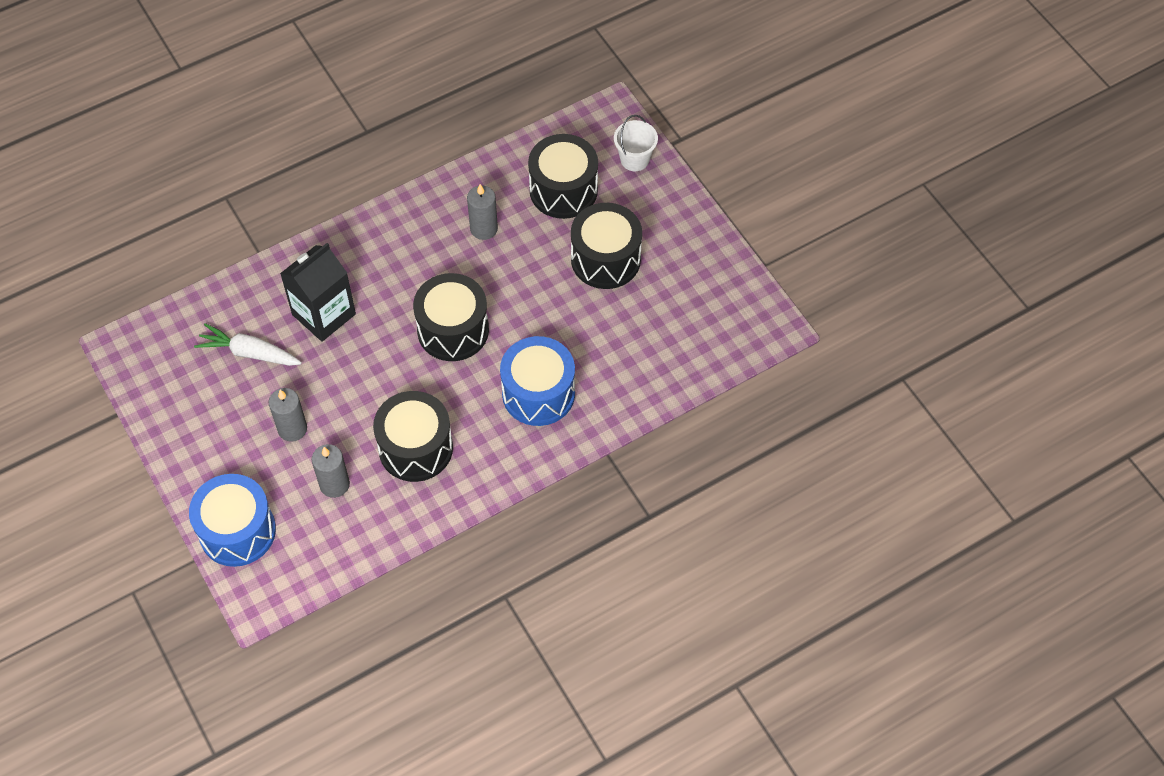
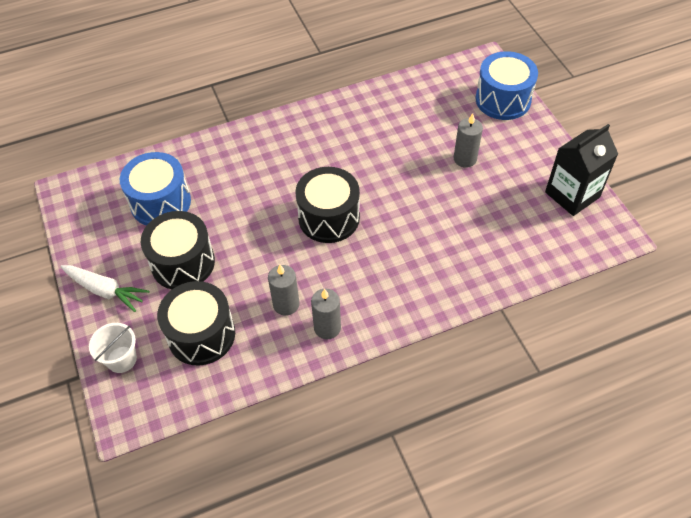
camera: 170 degrees left, 5 degrees down
(249, 353) = (503, 218): white carrot -> white carrot (105, 290)
(324, 314) = (439, 242): black carton -> black carton (572, 195)
(334, 484) = (432, 120): grey candle -> grey candle (327, 328)
(415, 448) = (370, 137): black drum -> none
(538, 393) = (269, 164): blue drum -> blue drum (160, 202)

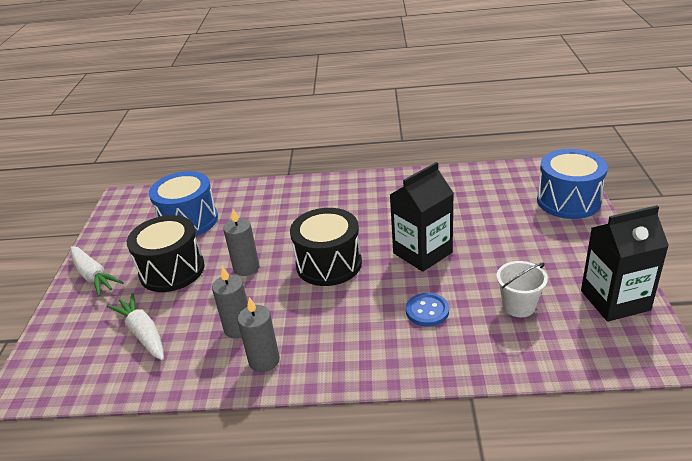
camera: 25 degrees right, 20 degrees down
(121, 359) = (61, 335): white bucket -> white bucket (519, 306)
(201, 334) = (143, 333): black drum -> white carrot
(405, 185) = (422, 253): none -> black carton
(436, 243) = (427, 311): none -> blue button
(465, 159) = (500, 243): grey candle -> grey candle (246, 268)

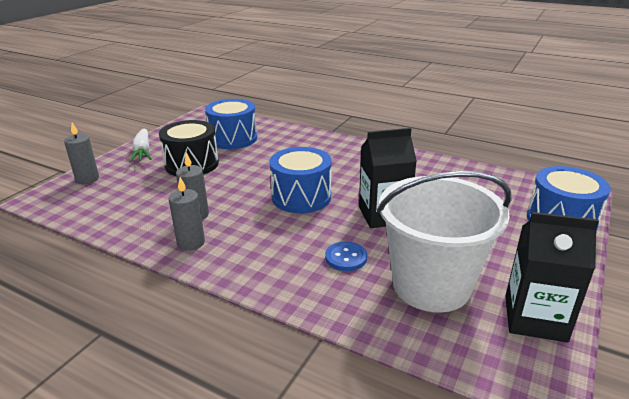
camera: 25 degrees right, 5 degrees down
(143, 333) = (135, 195): white carrot -> none
(246, 268) = (241, 179): grey candle -> grey candle (87, 179)
(329, 264) = (301, 197): black drum -> blue drum
(519, 306) = (431, 285): white bucket -> white bucket, size x2.31

